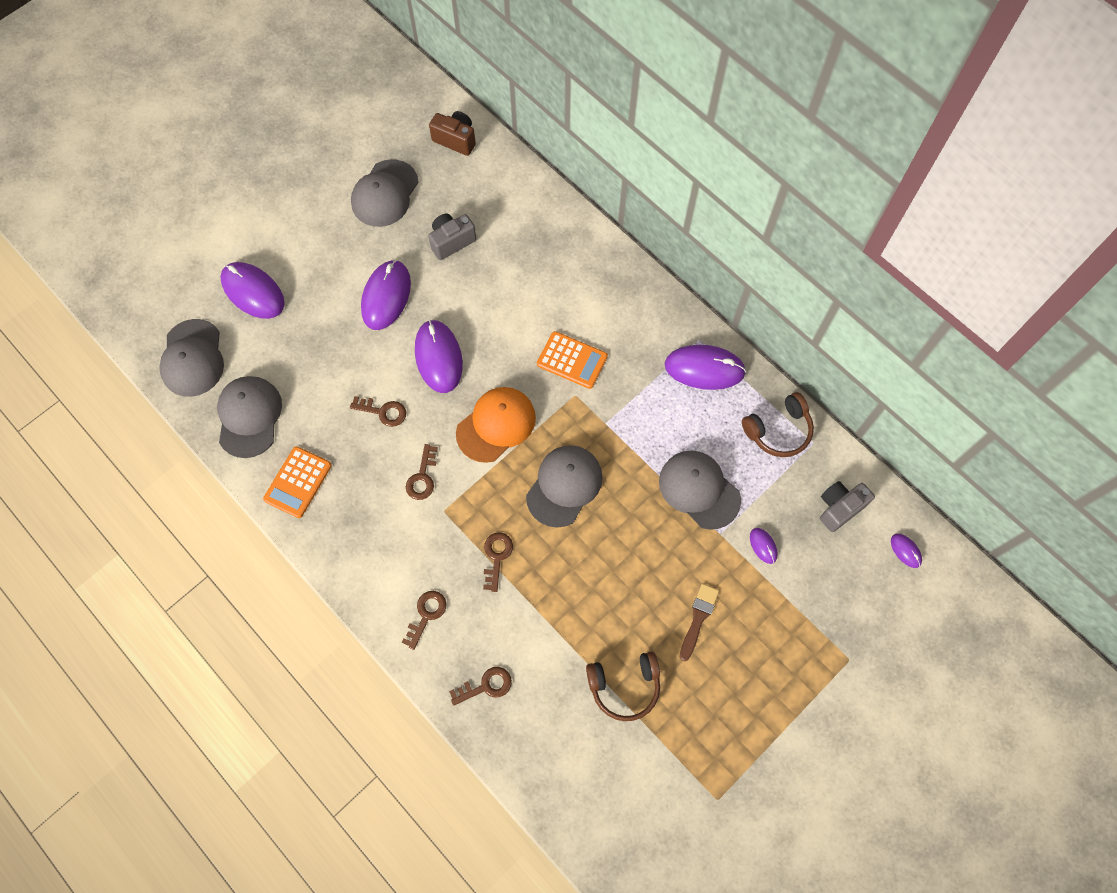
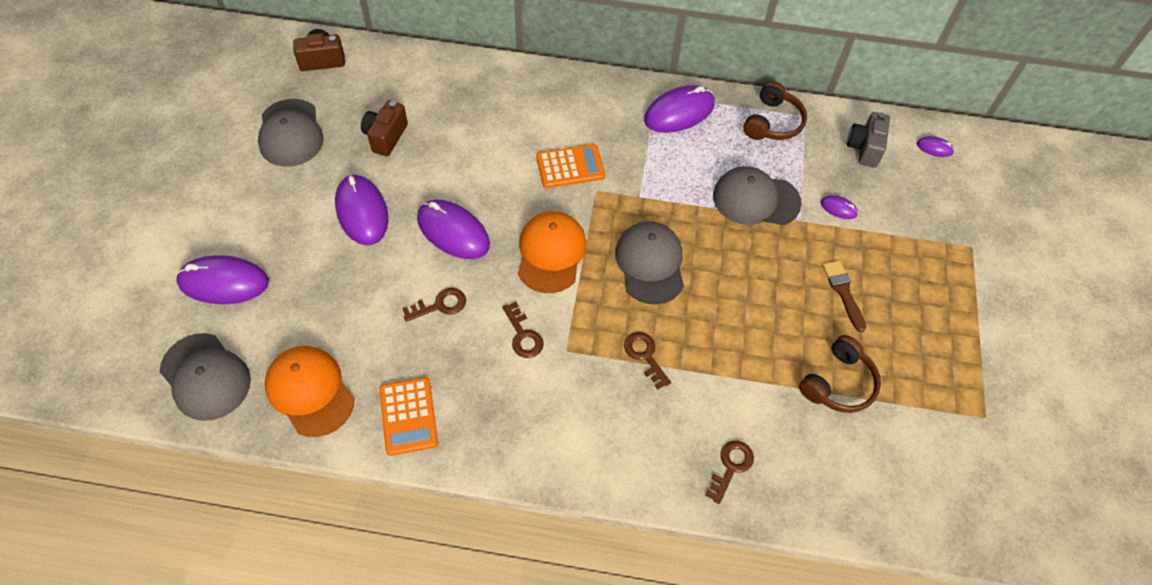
camera: 40 degrees left, 10 degrees down
(249, 417) = (310, 391): grey cap -> orange cap
(426, 615) = (627, 446): brown key -> none
(451, 241) = (386, 137): grey camera -> brown camera

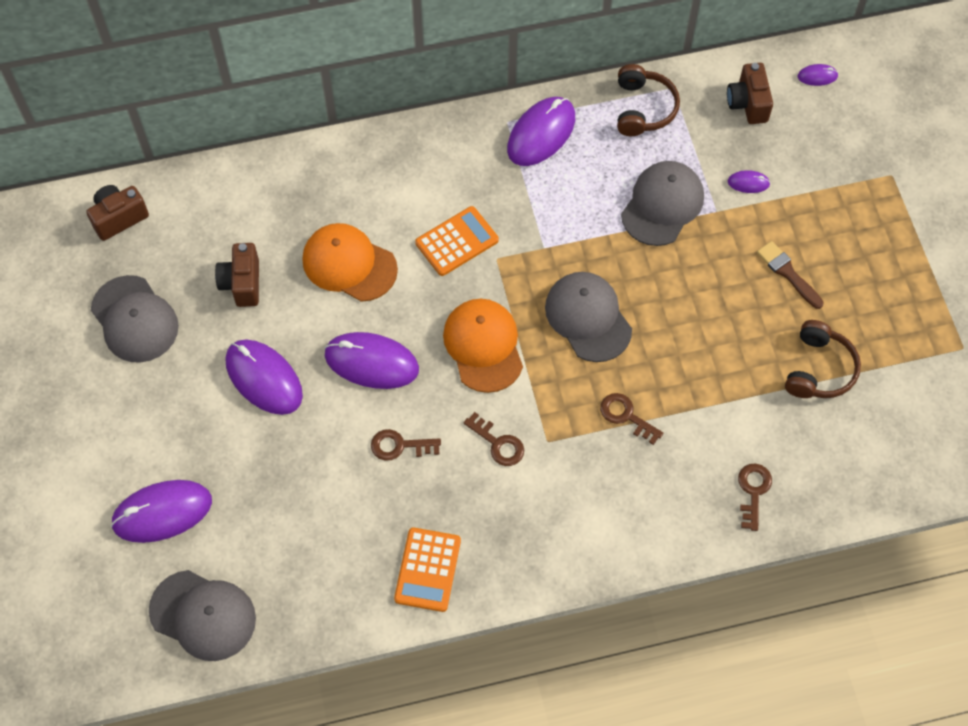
camera: 20 degrees left, 5 degrees up
(310, 391) = (317, 586): orange cap -> orange cap (349, 264)
(408, 416) = (428, 570): orange calculator -> orange calculator turned 45 degrees clockwise
(440, 305) = (399, 446): brown key -> brown key turned 135 degrees counterclockwise
(755, 199) = (662, 205): grey cap -> grey cap turned 135 degrees clockwise
(864, 148) = (748, 103): grey camera -> brown camera

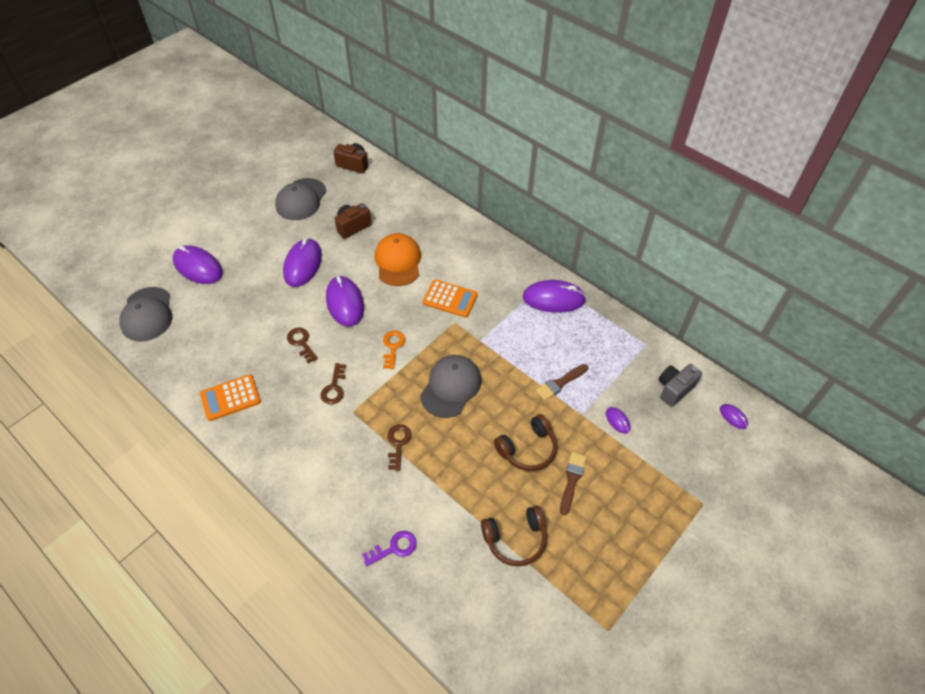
camera: 55 degrees right, 10 degrees down
(483, 346) = (393, 347): orange cap -> orange key
(643, 108) = (617, 337): brown headphones -> brown headphones (527, 449)
(662, 205) = (560, 383): grey cap -> brown brush
(748, 103) = (674, 389): brown camera -> grey camera
(753, 491) = (394, 548): brown key -> purple key

